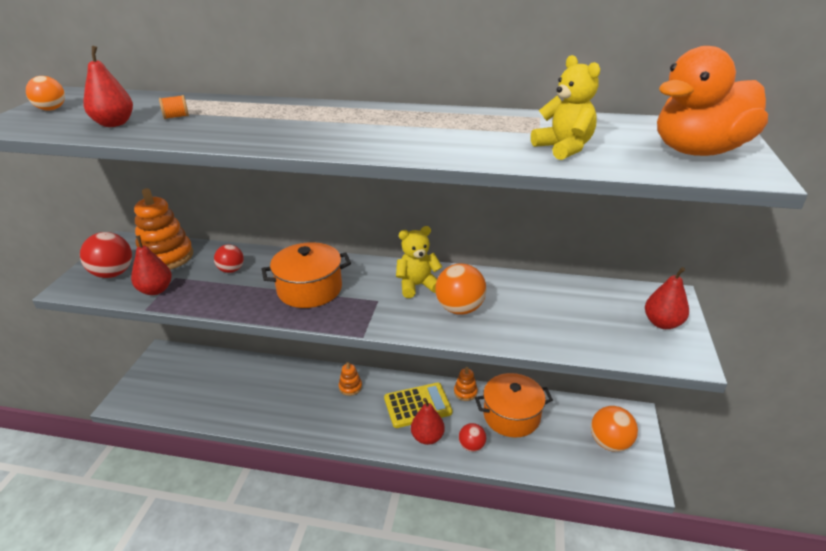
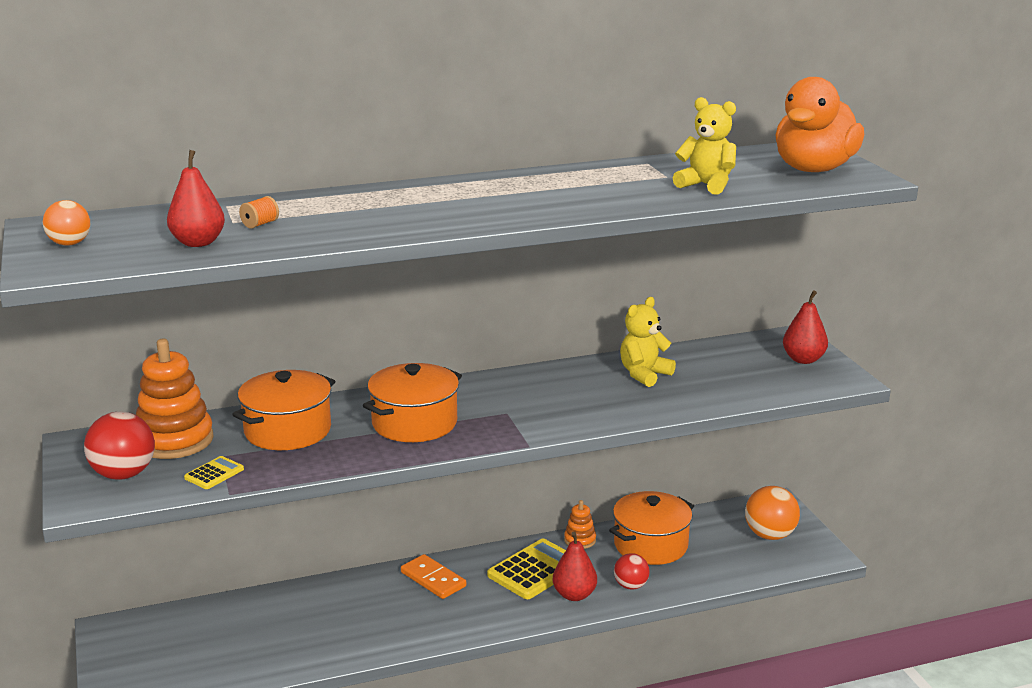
camera: 30 degrees left, 10 degrees down
(156, 290) = (214, 473): red pear -> yellow calculator
(231, 270) = (287, 431): red ball -> orange pot
(350, 387) = (433, 579): orange stacking toy -> orange domino
(417, 285) = (535, 389): yellow teddy bear -> yellow teddy bear (644, 374)
(460, 309) = (603, 397): orange ball -> none

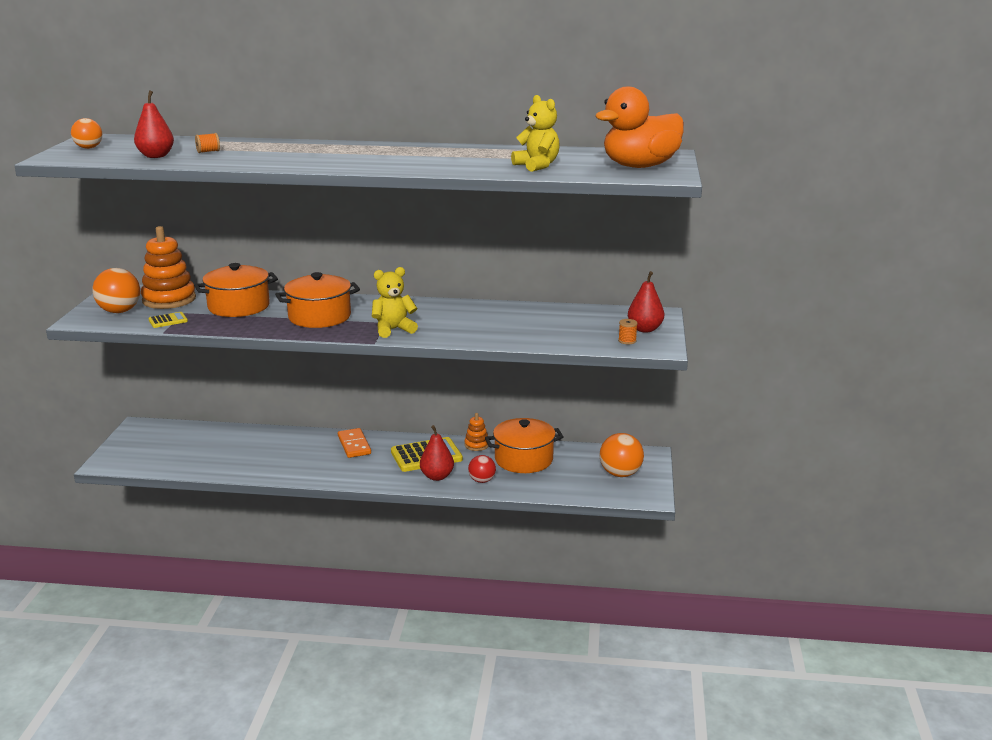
camera: 25 degrees right, 0 degrees up
(123, 474) = (119, 311): red ball -> orange ball
(644, 374) = (511, 317): yellow teddy bear -> yellow teddy bear (393, 329)
(803, 378) = (627, 341): none -> orange spool

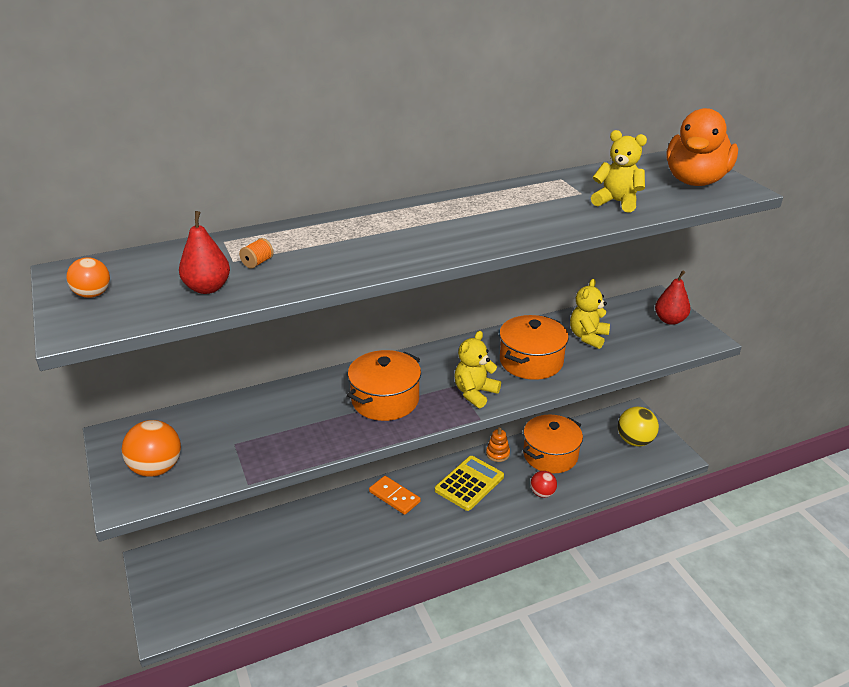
camera: 30 degrees left, 10 degrees up
(168, 320) = (232, 463): yellow calculator -> none
(169, 299) = (194, 429): orange stacking toy -> none
(238, 306) = (285, 413): orange pot -> orange pot (531, 361)
(437, 476) = (502, 504): red pear -> none
(546, 322) = (588, 337): none -> yellow teddy bear
(620, 474) = (635, 441): orange ball -> yellow ball
(627, 341) = (675, 339): orange spool -> none

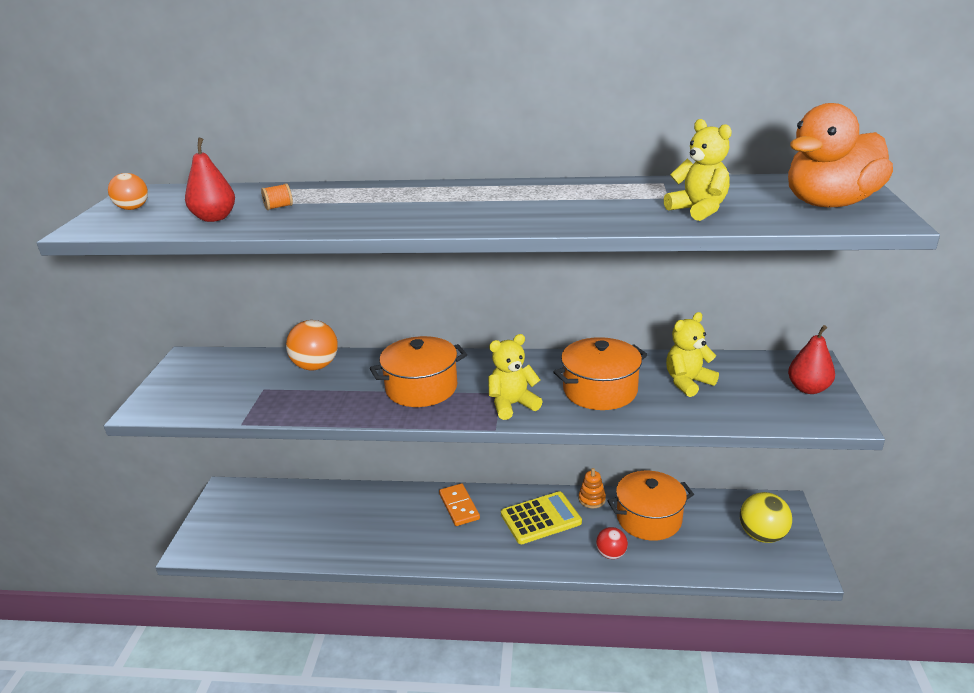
camera: 30 degrees right, 5 degrees down
(157, 468) = (190, 391): orange ball -> orange ball (316, 366)

